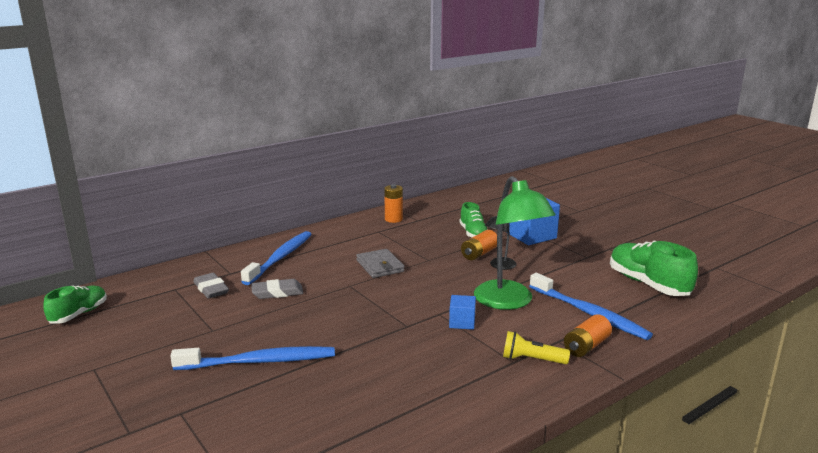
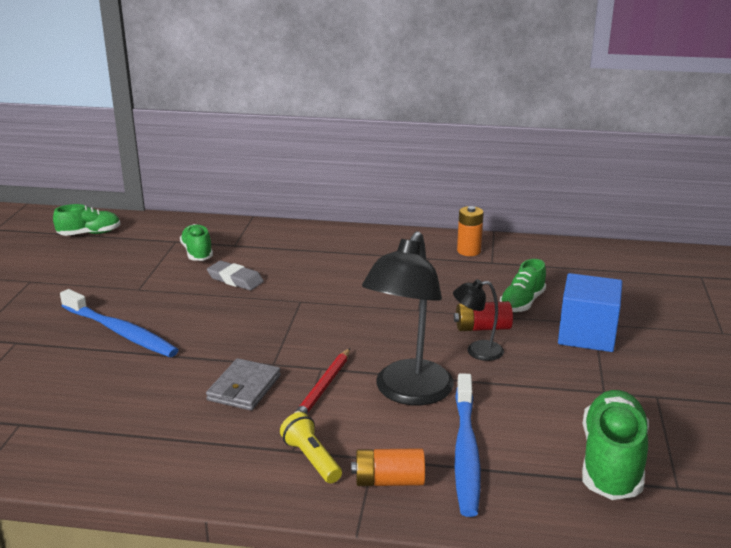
camera: 45 degrees right, 5 degrees up
(211, 289) = (197, 253): grey eraser -> green shoe
(280, 258) = (294, 248): blue toothbrush -> none
(380, 266) = (360, 295): grey wallet -> grey wallet (244, 388)
(462, 322) = (323, 387): blue cube -> red pencil
(479, 254) = (482, 328): orange battery -> red battery
(509, 302) = (408, 393): green lamp -> black lamp

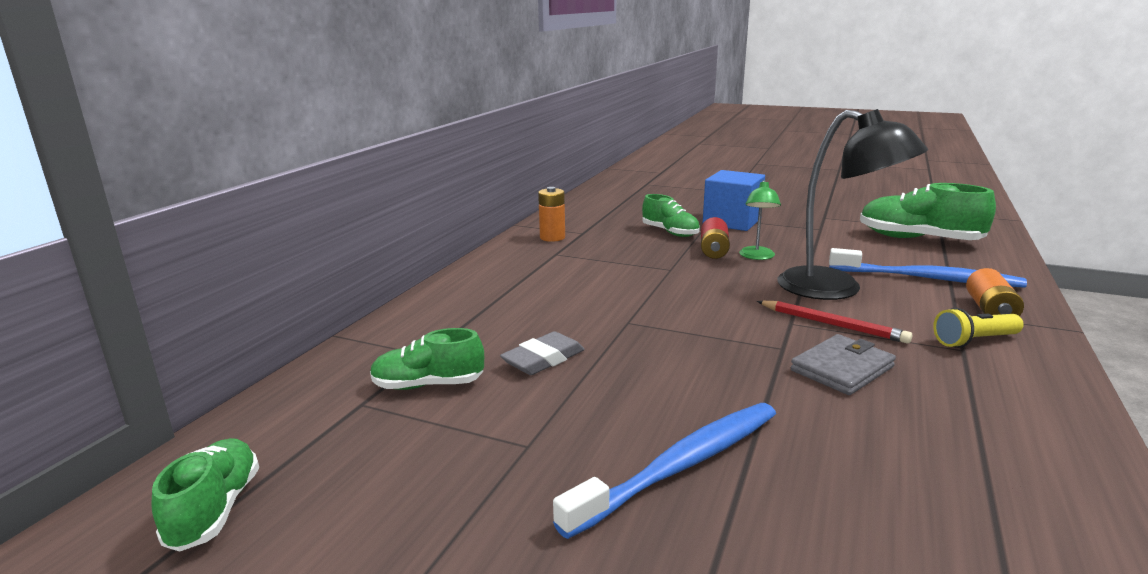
camera: 75 degrees left, 5 degrees down
(244, 388) = (842, 369): grey wallet -> grey wallet turned 75 degrees counterclockwise
(477, 351) = (757, 256): black lamp -> green lamp

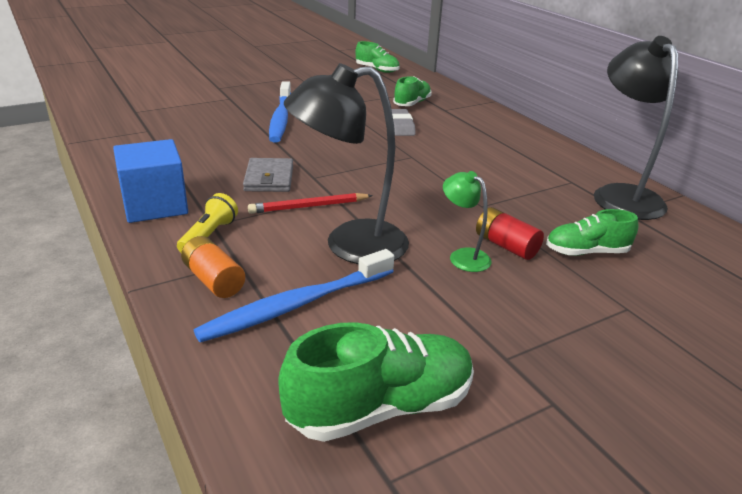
camera: 125 degrees right, 10 degrees up
(552, 237) = (621, 195): orange battery -> black lamp
(732, 222) = (596, 311): blue cube -> blue cube (155, 205)

